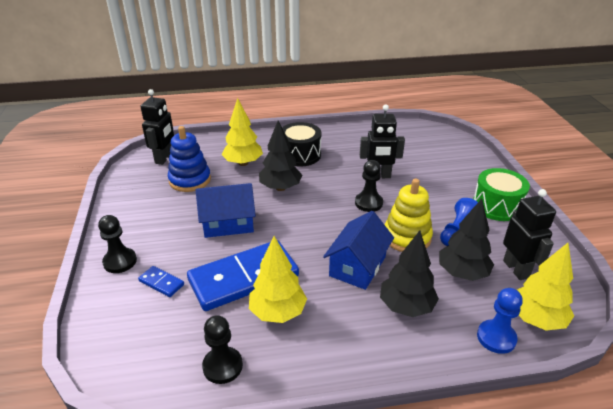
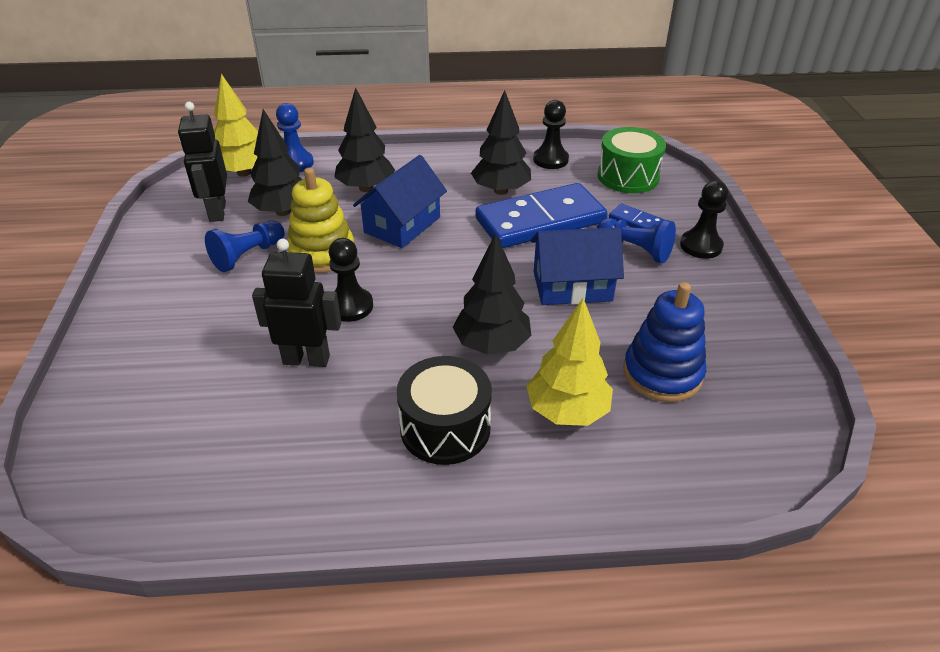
camera: 175 degrees left, 5 degrees up
(164, 158) = (743, 438): black robot -> none
(173, 255) = (635, 250): none -> blue pawn
(277, 312) = (501, 190): yellow tree -> black tree
(496, 206) = (154, 289): green drum -> green drum (628, 176)

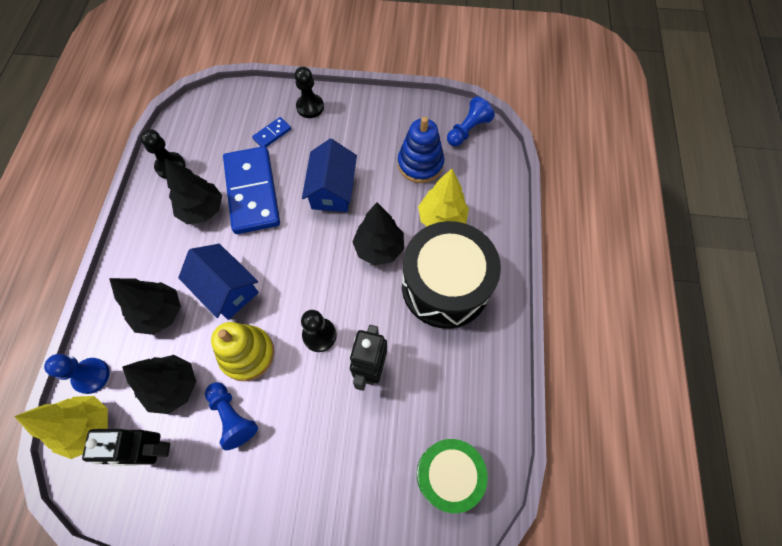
camera: 80 degrees left, 25 degrees up
(445, 428) = (445, 286): black drum -> black drum, size x1.60
(628, 176) = (214, 122): green drum -> green drum (448, 475)
(635, 250) = (304, 144): blue pawn -> blue pawn (467, 130)

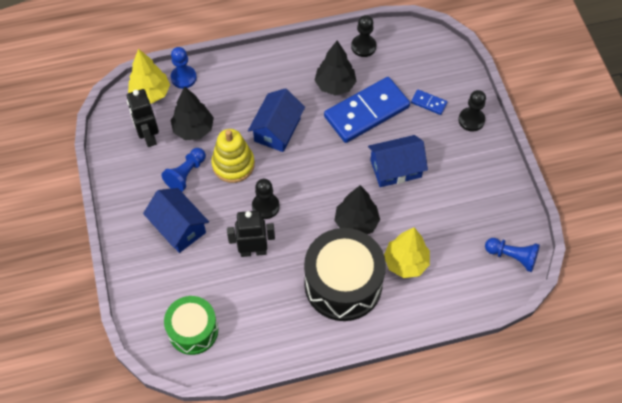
camera: 70 degrees right, 5 degrees down
(160, 313) = (242, 96): black tree -> none
(303, 450) = (179, 227): none -> blue house
(420, 164) = (454, 228): blue stacking toy -> none

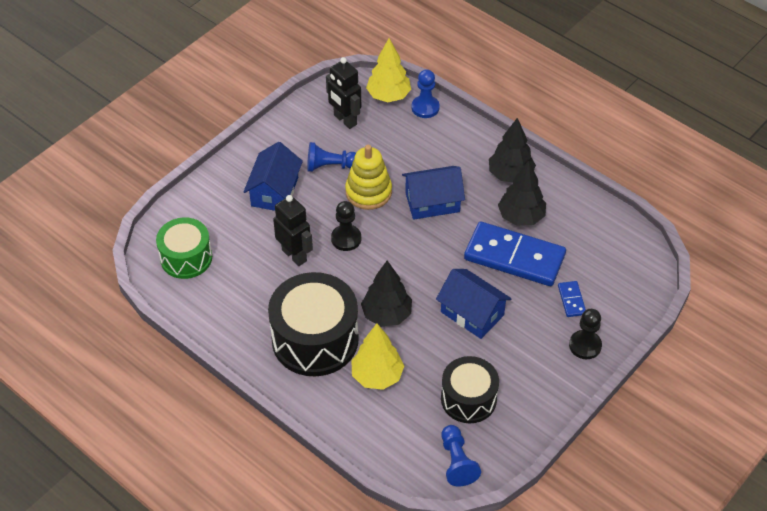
camera: 55 degrees right, 10 degrees down
(148, 136) = (345, 120): black robot -> black robot turned 75 degrees counterclockwise
(193, 129) = (379, 145): black tree -> black tree (510, 175)
(363, 46) = (586, 214): black pawn -> none
(465, 217) = (468, 399): none -> black drum

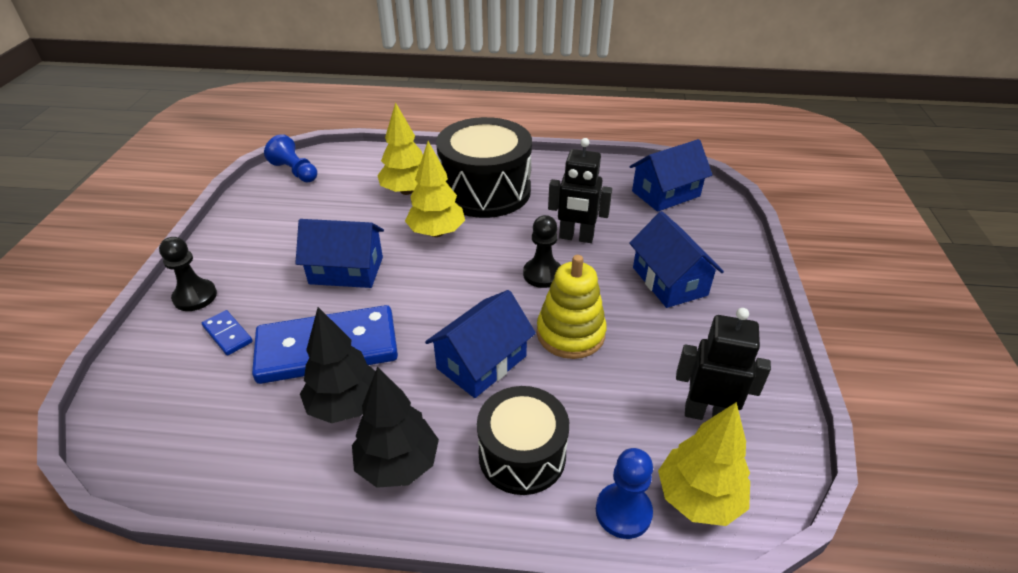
camera: 145 degrees right, 10 degrees down
(186, 258) = (665, 194): green drum -> blue house
(330, 166) = (648, 340): blue pawn -> none
(386, 314) = (437, 232): black tree -> yellow tree
(468, 399) = (308, 209): black drum -> black drum (522, 455)

